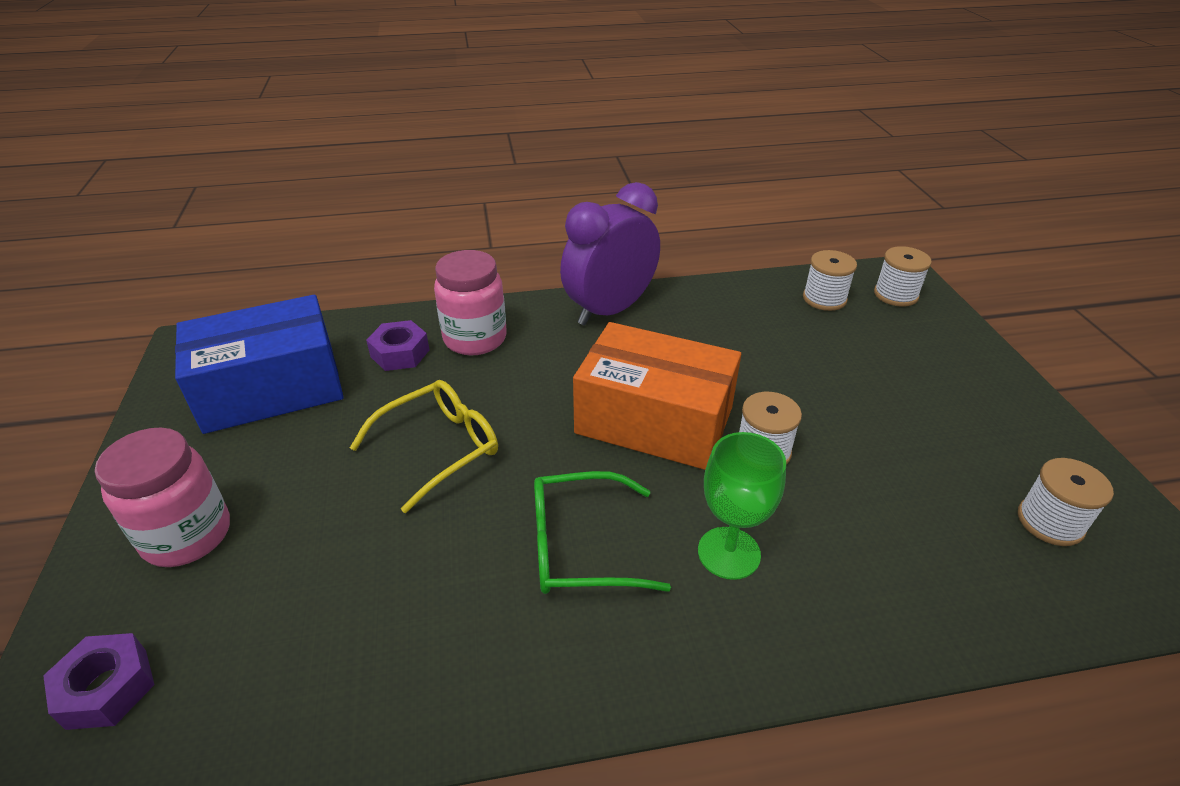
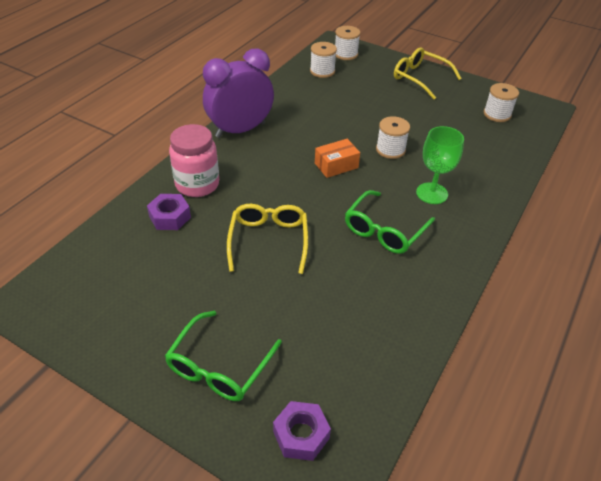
camera: 50 degrees left, 5 degrees up
(187, 535) = (220, 366): pink jar -> green glasses
(271, 388) = (129, 282): blue box -> none
(610, 310) = (240, 130): purple clock -> purple clock turned 60 degrees clockwise
(654, 420) = (336, 165): orange box -> orange box, size x0.46
(976, 386) = (420, 78): none -> yellow glasses

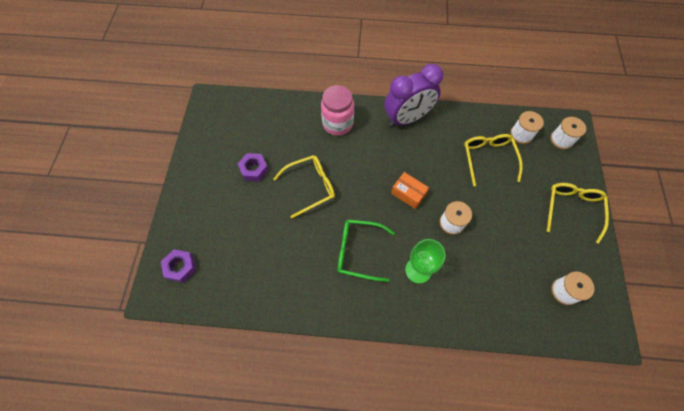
camera: 65 degrees right, 20 degrees up
(170, 217) = (301, 125): purple nut -> purple nut (254, 169)
(220, 366) = (207, 208): green glasses -> none
(240, 130) = (407, 118): purple clock -> purple clock turned 120 degrees clockwise
(334, 99) = (488, 159): none -> yellow glasses

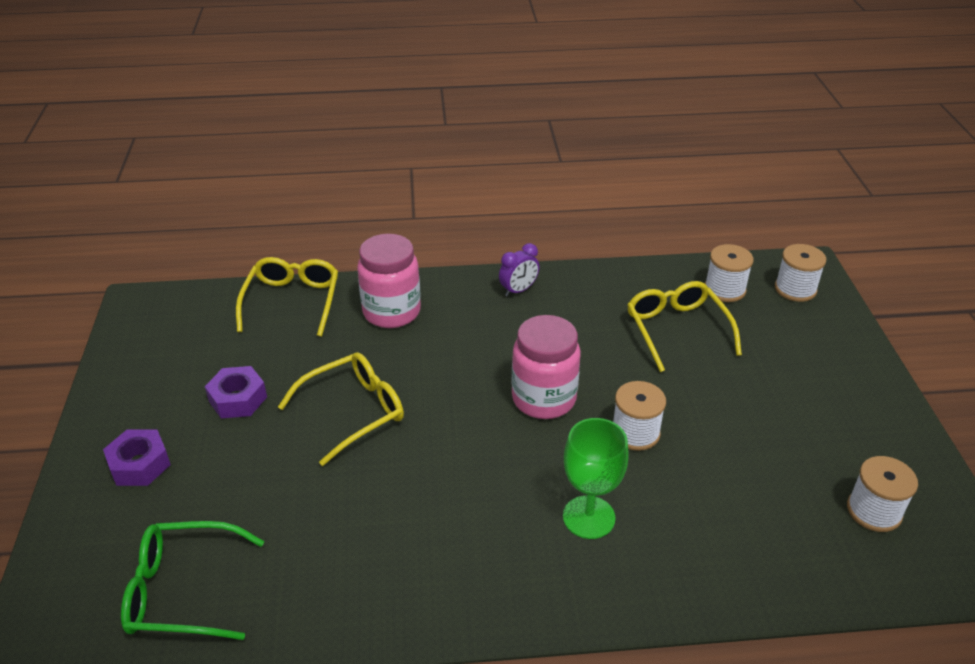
camera: 10 degrees left, 25 degrees down
(181, 267) = (92, 583): purple nut -> purple nut (140, 464)
(359, 252) = (466, 503): green glasses -> green glasses (184, 591)
(407, 118) = (518, 290): purple clock -> purple clock, size x0.44
(408, 194) = (544, 399): orange box -> pink jar
(572, 210) = (846, 385): yellow glasses -> yellow glasses (292, 302)

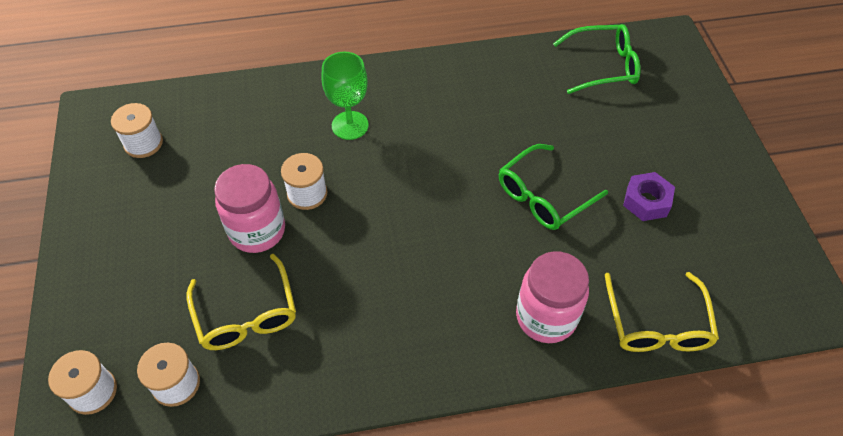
camera: 175 degrees right, 15 degrees up
(140, 464) = (687, 140): purple nut -> none
(352, 412) = (544, 196): yellow glasses -> green glasses
(518, 290) = (413, 363): purple clock -> none
(544, 399) = (383, 221): pink jar -> pink jar (257, 231)

